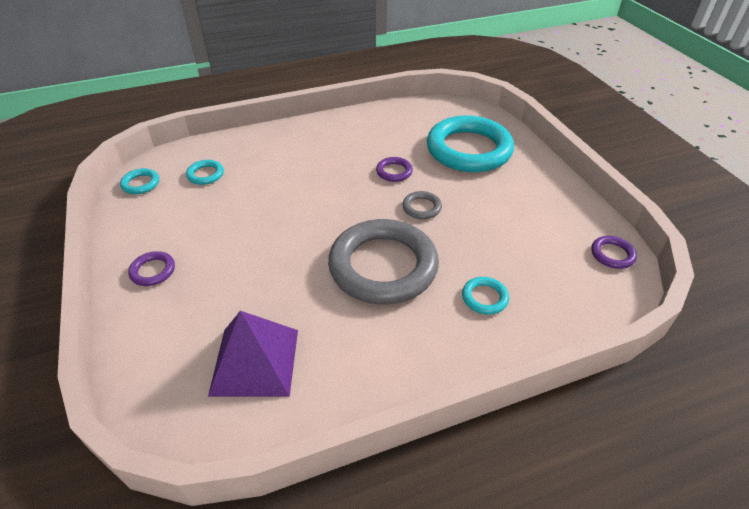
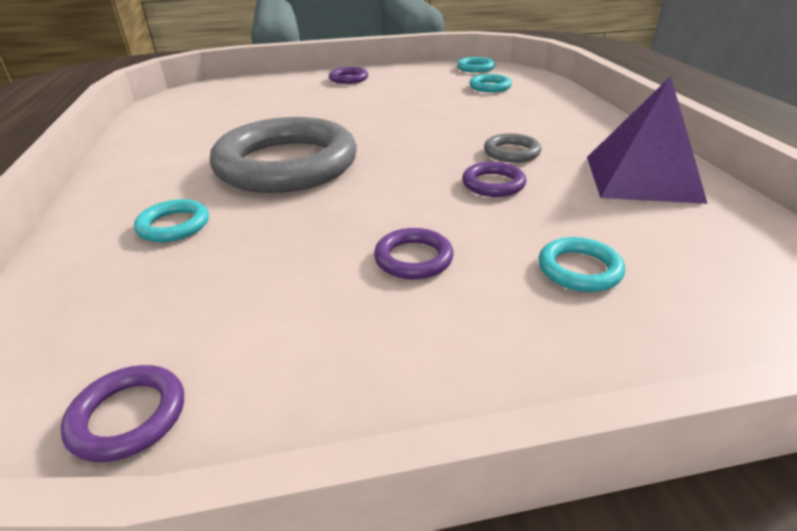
camera: 100 degrees right, 10 degrees down
(255, 361) = (215, 111): purple pyramid -> purple pyramid (642, 178)
(421, 207) = (393, 198): grey ring -> grey ring (511, 152)
(469, 149) = (579, 269): turquoise ring -> turquoise ring, size x0.40
(479, 194) = (413, 258): none -> purple ring

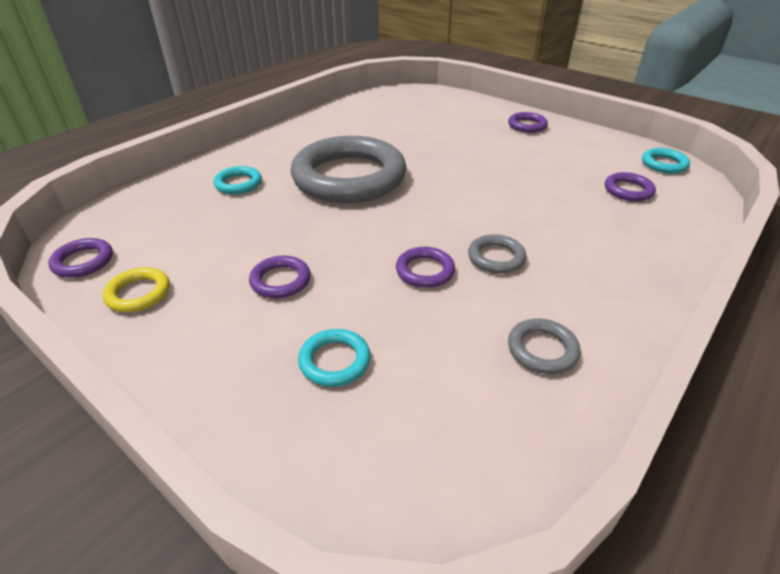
camera: 50 degrees right, 5 degrees up
(298, 375) = (138, 293): none -> yellow ring
(490, 87) = (628, 190): turquoise ring -> purple ring
(642, 178) = (542, 349): purple pyramid -> grey ring

